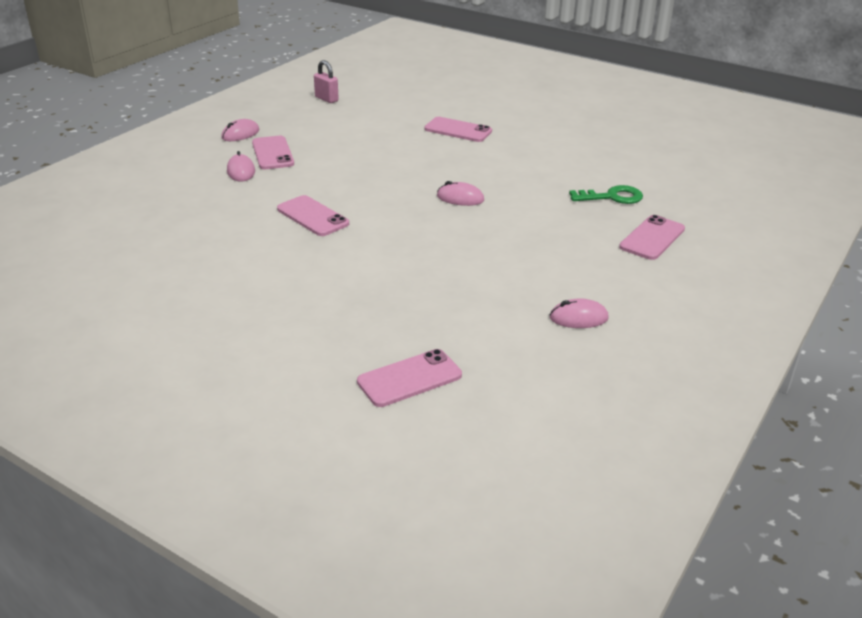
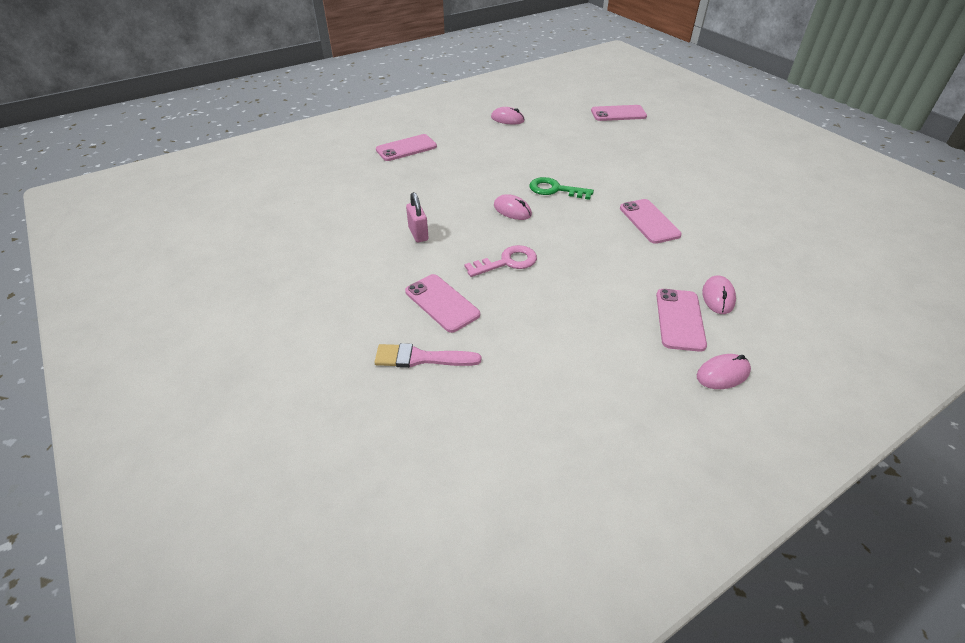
camera: 155 degrees left, 10 degrees up
(326, 99) = (579, 439): pink padlock -> pink padlock (418, 234)
(430, 160) = (507, 262): none -> pink key
(444, 107) = (421, 358): none -> pink brush
(612, 197) = (389, 183): green key -> green key (554, 189)

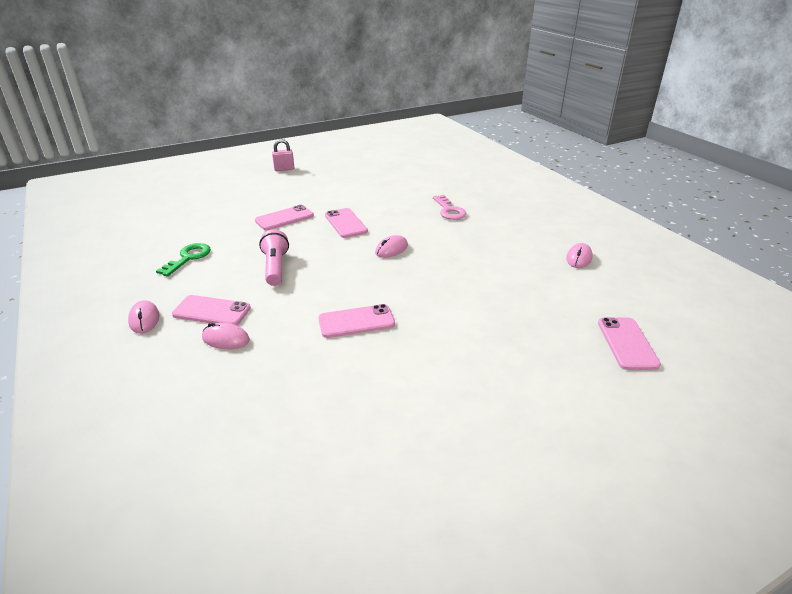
camera: 95 degrees right, 10 degrees down
(406, 148) = (500, 207): pink phone -> pink phone (346, 223)
(418, 234) = (366, 211): pink padlock -> pink padlock (284, 169)
(421, 358) = (239, 212): pink brush -> none
(507, 262) = (319, 243): pink key -> pink key (449, 210)
(554, 189) = (424, 273): green key -> green key (188, 258)
(574, 288) = (275, 267): none -> pink flashlight

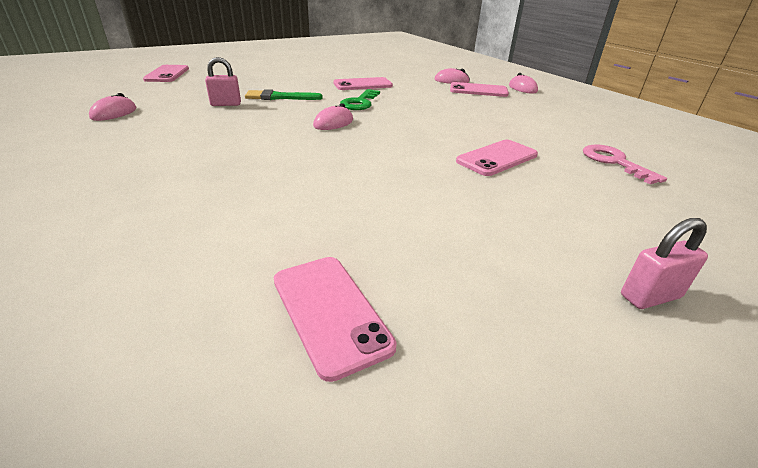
camera: 175 degrees right, 0 degrees up
(188, 258) = (555, 119): green key -> green key (360, 103)
(275, 267) = (454, 111): pink flashlight -> none
(346, 223) = (400, 151): pink phone -> pink phone (330, 312)
(449, 210) = (228, 169): pink key -> pink key (614, 162)
(451, 288) = (279, 97): none -> green brush
(496, 273) = (226, 104): none -> pink padlock

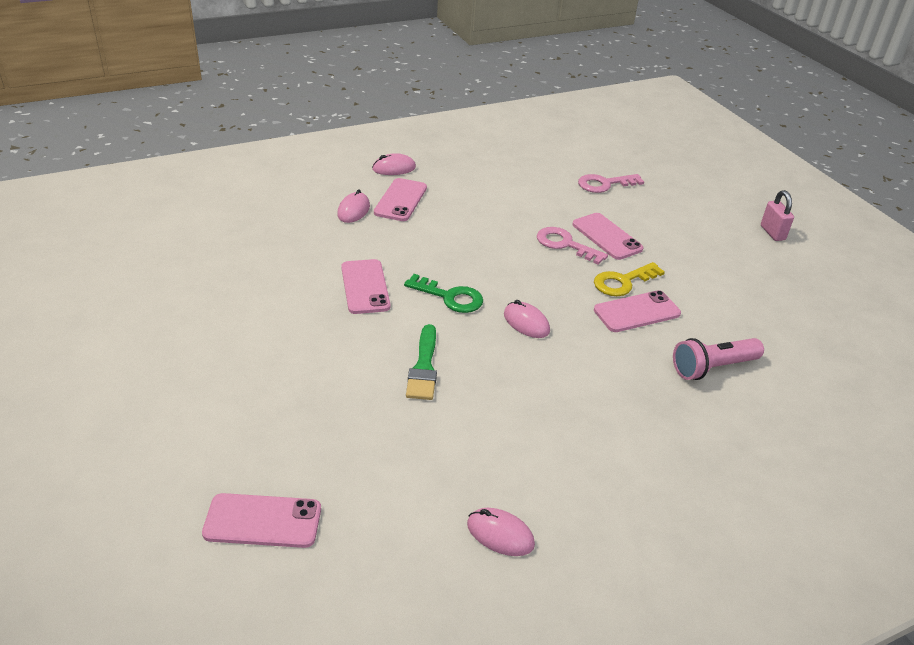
camera: 85 degrees left, 5 degrees up
(226, 104) = (457, 418): pink padlock -> none
(268, 200) = (712, 368): none -> pink flashlight
(330, 312) = (825, 340): pink phone -> pink phone (637, 312)
(413, 162) = (622, 282): none -> yellow key
(463, 139) = (565, 244): none -> pink key

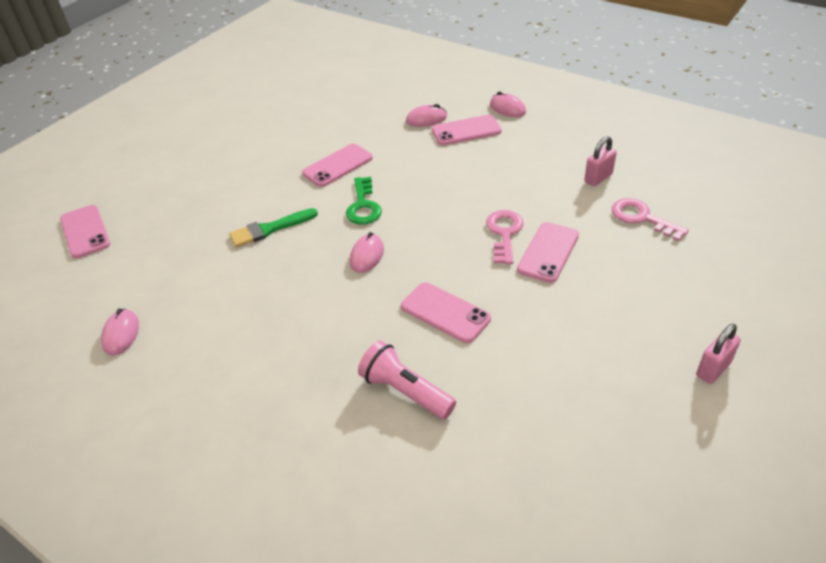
camera: 65 degrees right, 5 degrees up
(540, 177) = (598, 178): none -> pink padlock
(622, 282) = (483, 288): yellow key -> none

